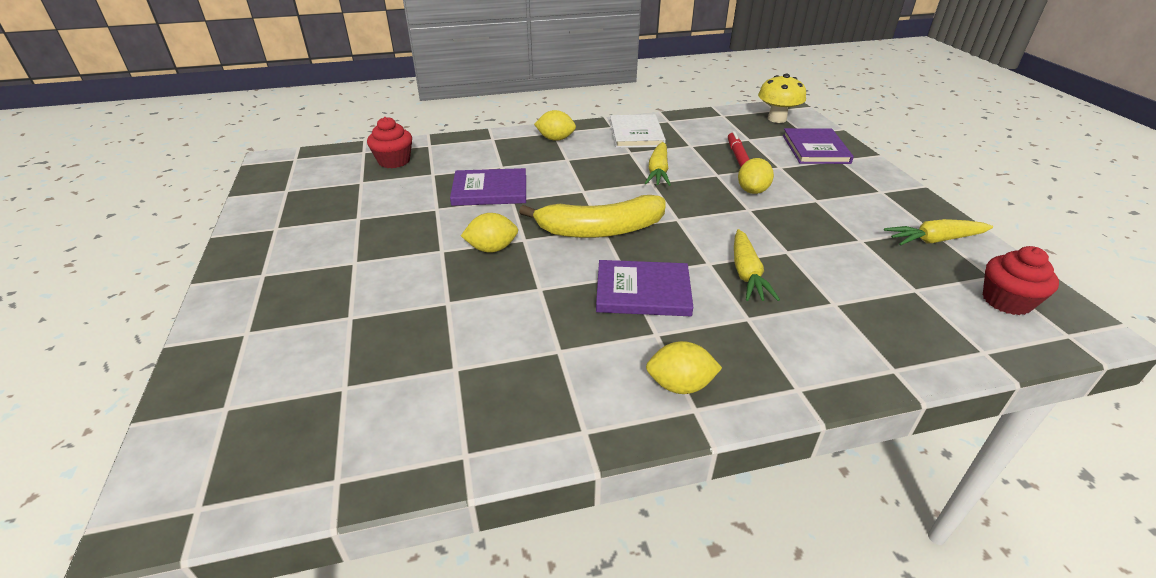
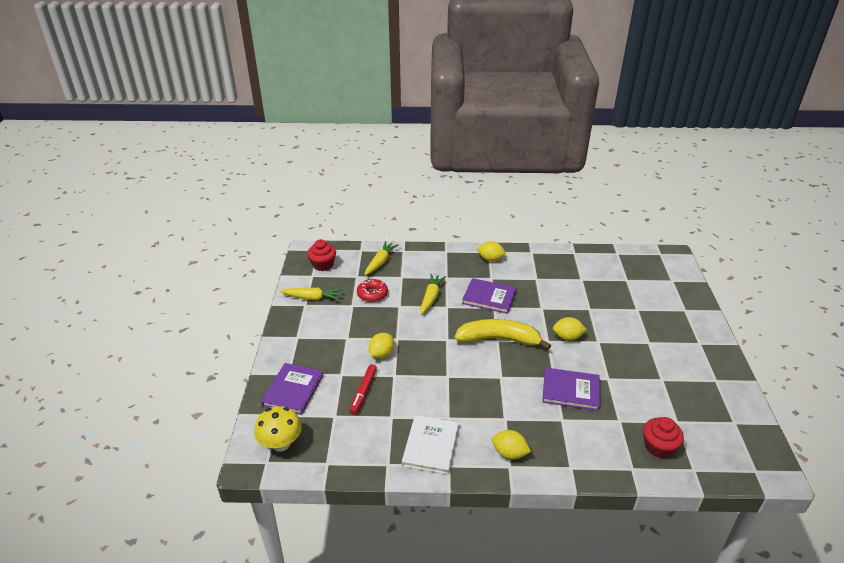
camera: 165 degrees left, 0 degrees up
(658, 172) = (437, 387): yellow carrot -> yellow carrot (380, 262)
(850, 262) = (372, 294): none -> red donut

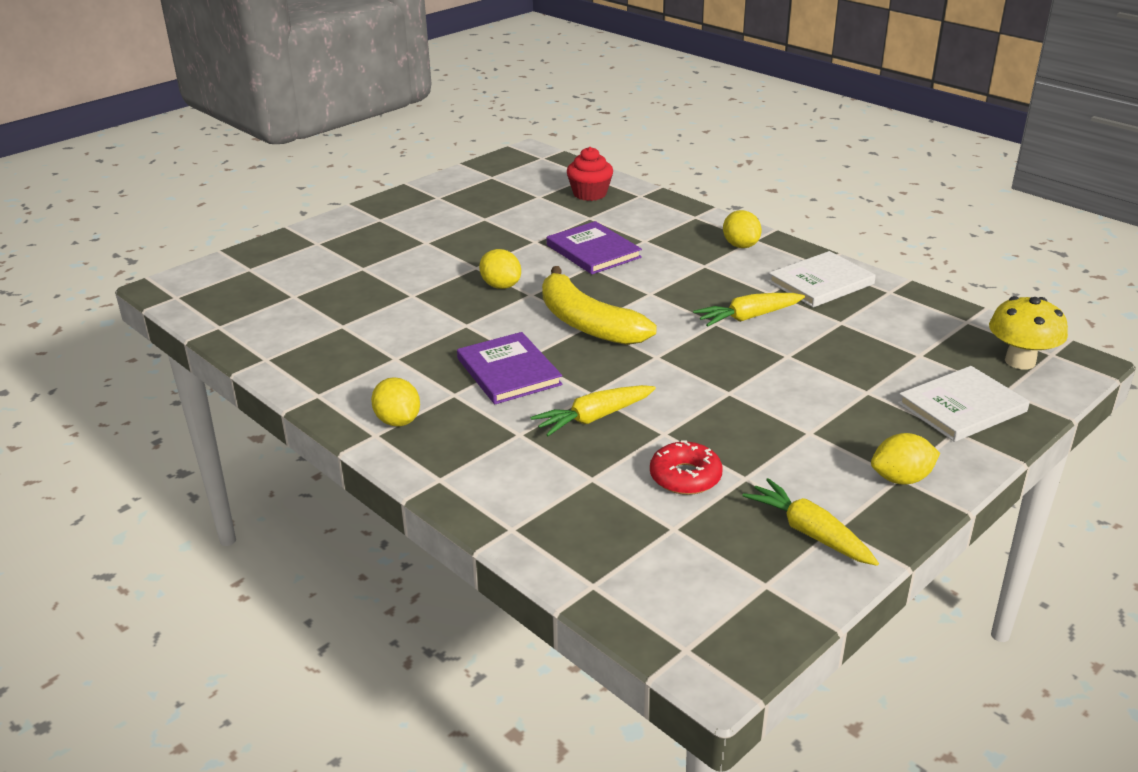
camera: 135 degrees left, 5 degrees down
(293, 390) = (962, 407): purple book -> white book
(323, 265) = (716, 598): red cupcake -> none
(363, 392) = (852, 359): red marker -> none
(380, 262) = (590, 531): yellow carrot -> yellow carrot (748, 317)
(381, 354) = (776, 386): yellow lemon -> yellow lemon (901, 479)

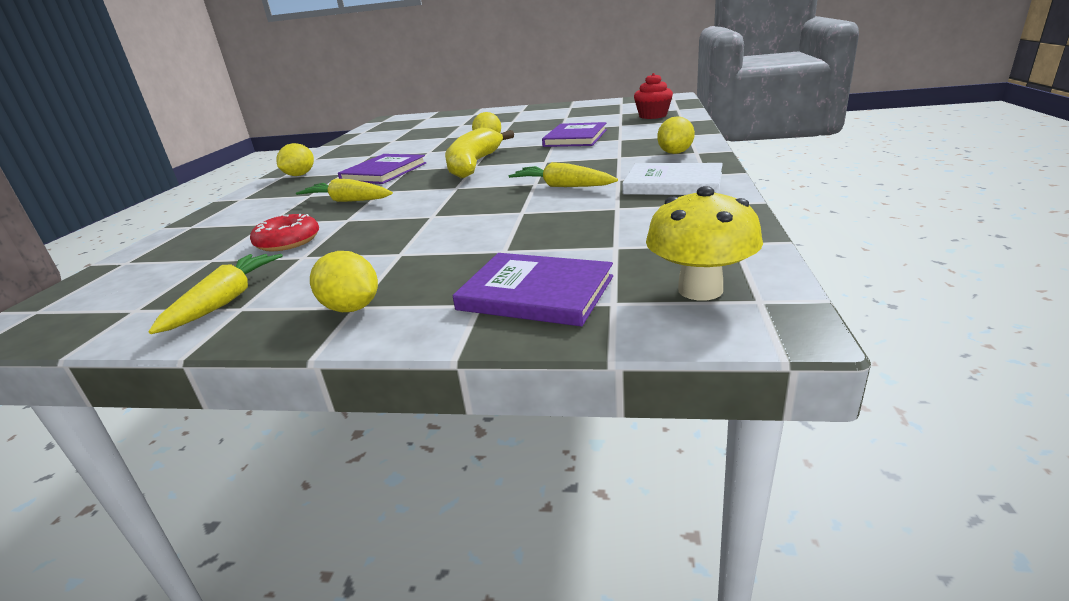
camera: 55 degrees right, 5 degrees down
(962, 407) = (536, 293): white book -> purple book

